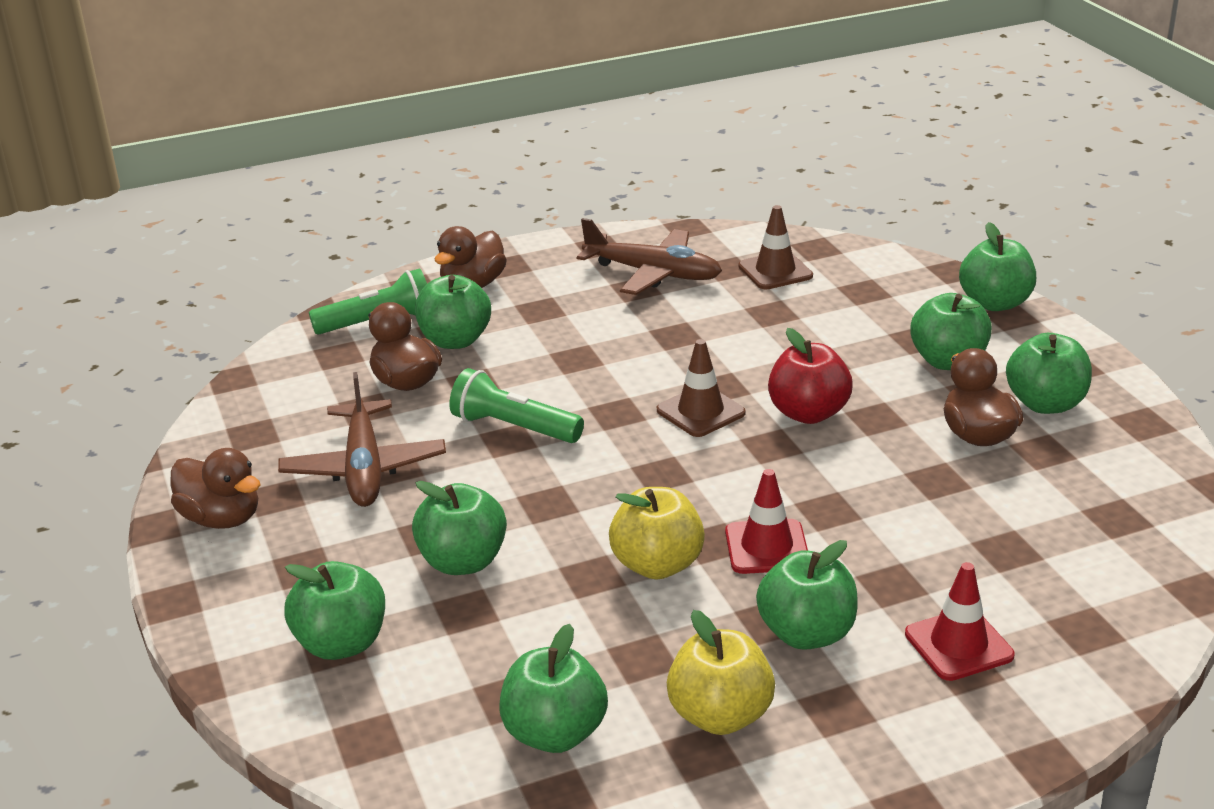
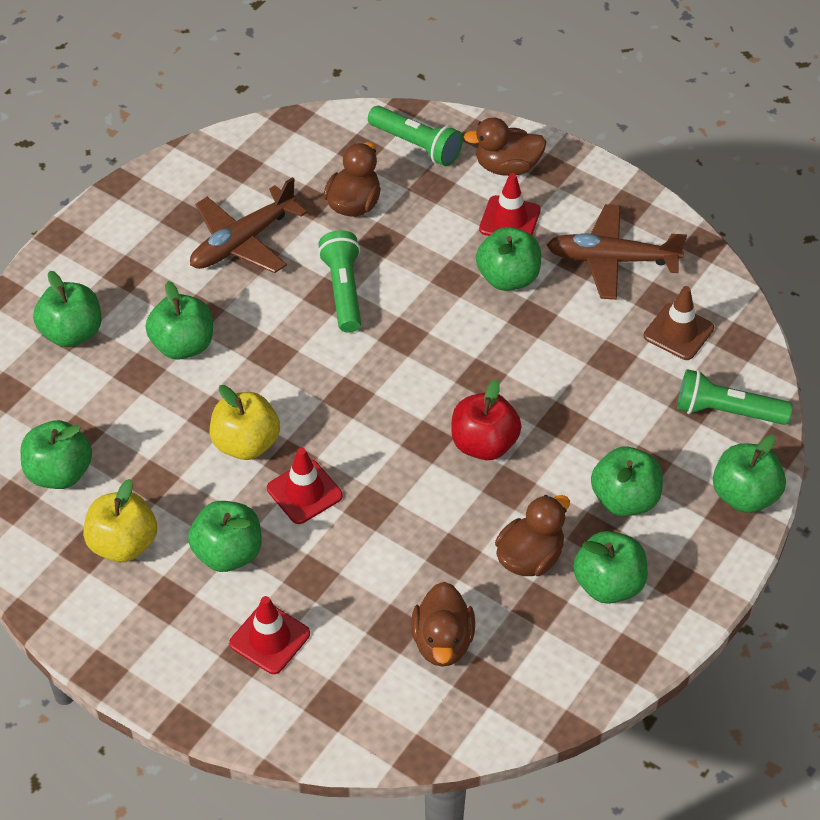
camera: 55 degrees right, 20 degrees up
(221, 518) = (145, 207): brown duck -> brown duck (442, 642)
(455, 340) = (425, 200): green apple -> green apple (508, 278)
(540, 306) = (509, 220): none -> red traffic cone
(653, 273) = (611, 260): brown plane -> brown plane turned 105 degrees clockwise
(700, 412) = (439, 381): brown traffic cone -> none
(890, 280) = (726, 411): none -> green flashlight

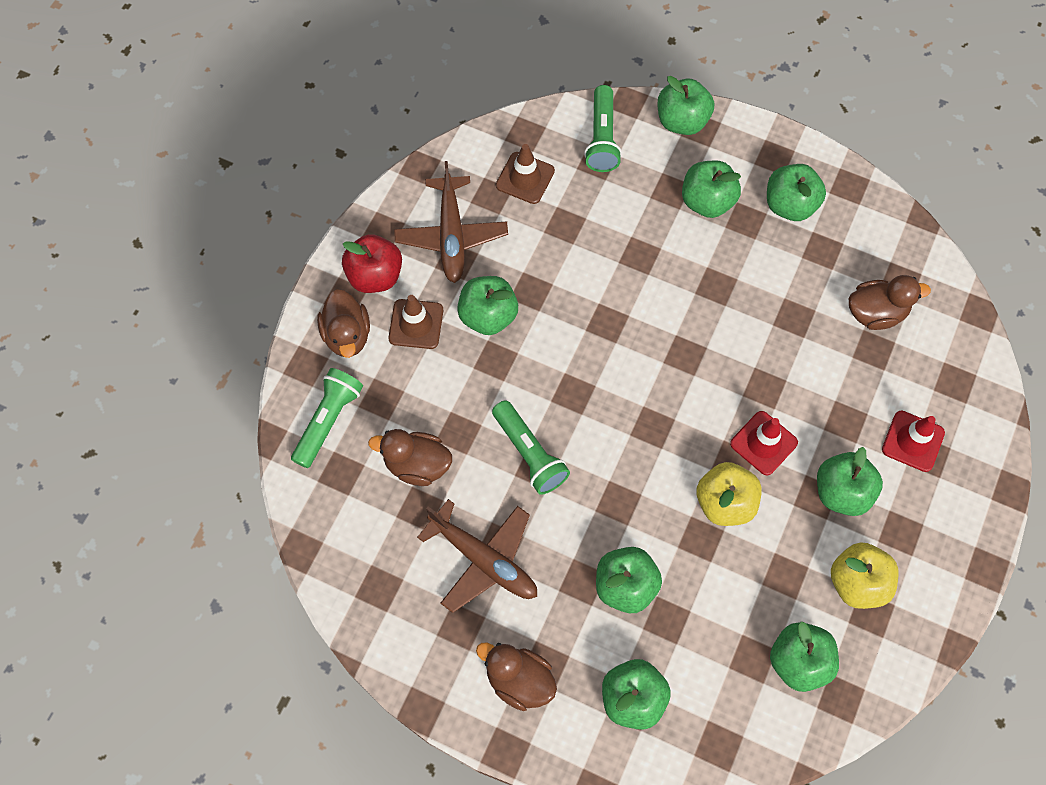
camera: 100 degrees left, 15 degrees up
(343, 290) = (529, 454): green flashlight -> green flashlight turned 105 degrees counterclockwise
(484, 444) = (678, 310): red apple -> red apple (375, 276)
(509, 220) = (416, 324): red traffic cone -> brown traffic cone
(530, 557) = (780, 262): brown duck -> brown duck (519, 680)

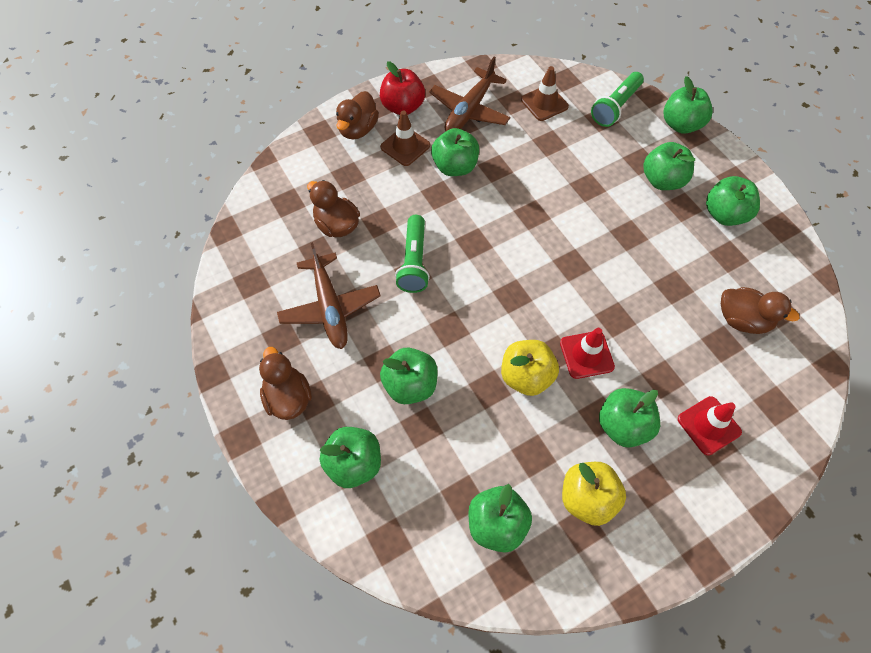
camera: 35 degrees right, 5 degrees down
(328, 421) = (305, 169): green flashlight -> none

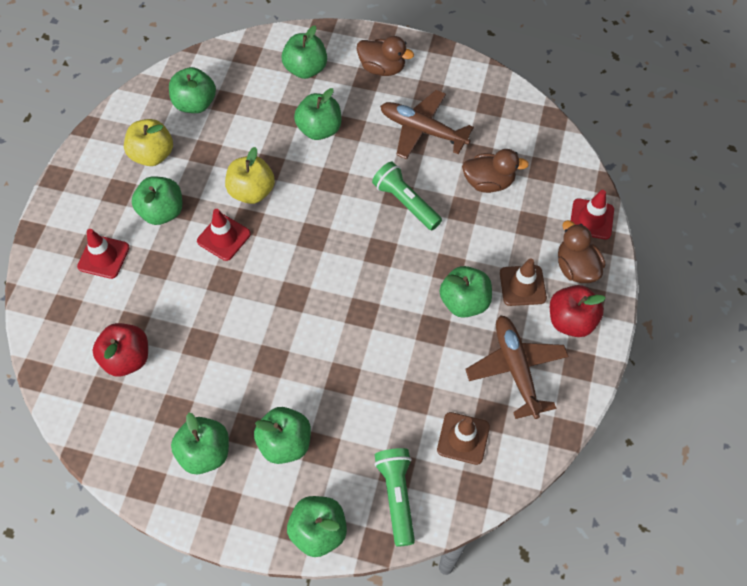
camera: 135 degrees right, 0 degrees up
(306, 146) = (591, 219): none -> red traffic cone
(742, 320) = (127, 358): brown duck -> red apple

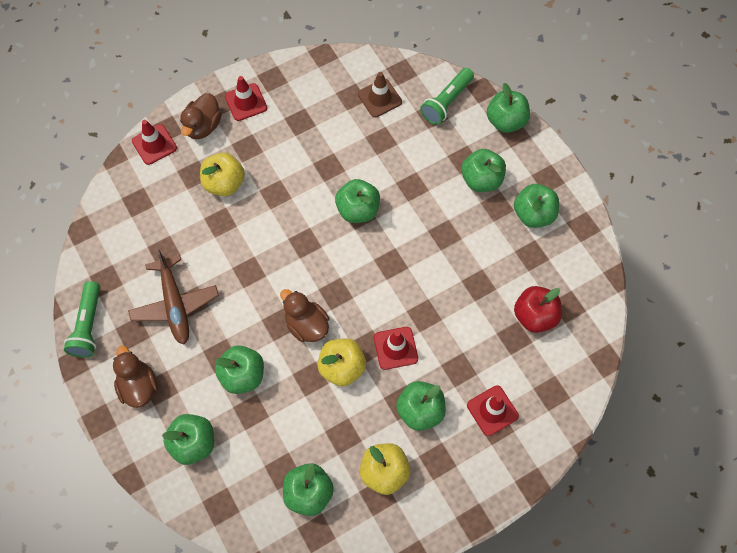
camera: 135 degrees left, 5 degrees up
(405, 202) = (250, 261): green flashlight -> green flashlight (88, 325)
(464, 302) = (291, 166): green apple -> green apple (358, 210)
(488, 182) = (182, 225): brown duck -> brown duck (306, 325)
(498, 239) = (224, 183): none -> yellow apple
(516, 368) = (308, 106): brown plane -> none
(522, 285) = (246, 144): brown traffic cone -> none
(571, 321) = (246, 102): red apple -> red traffic cone

